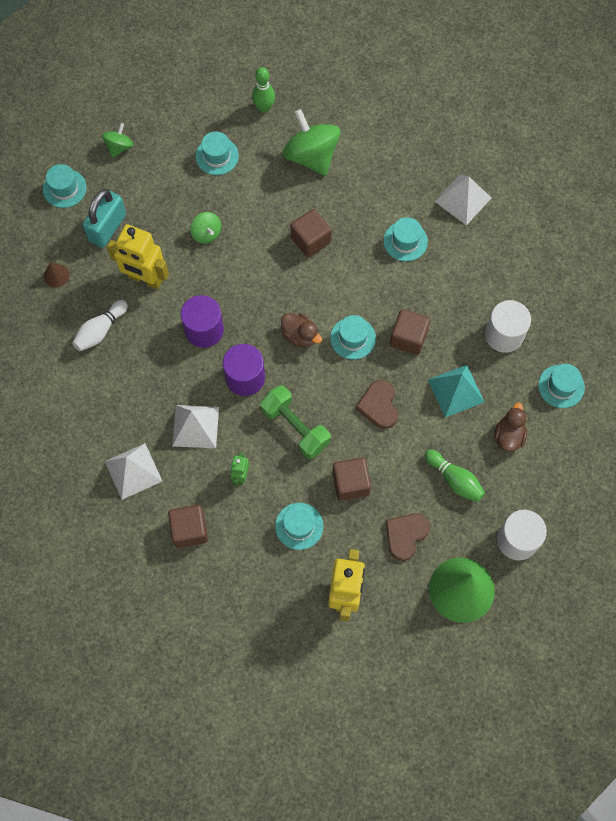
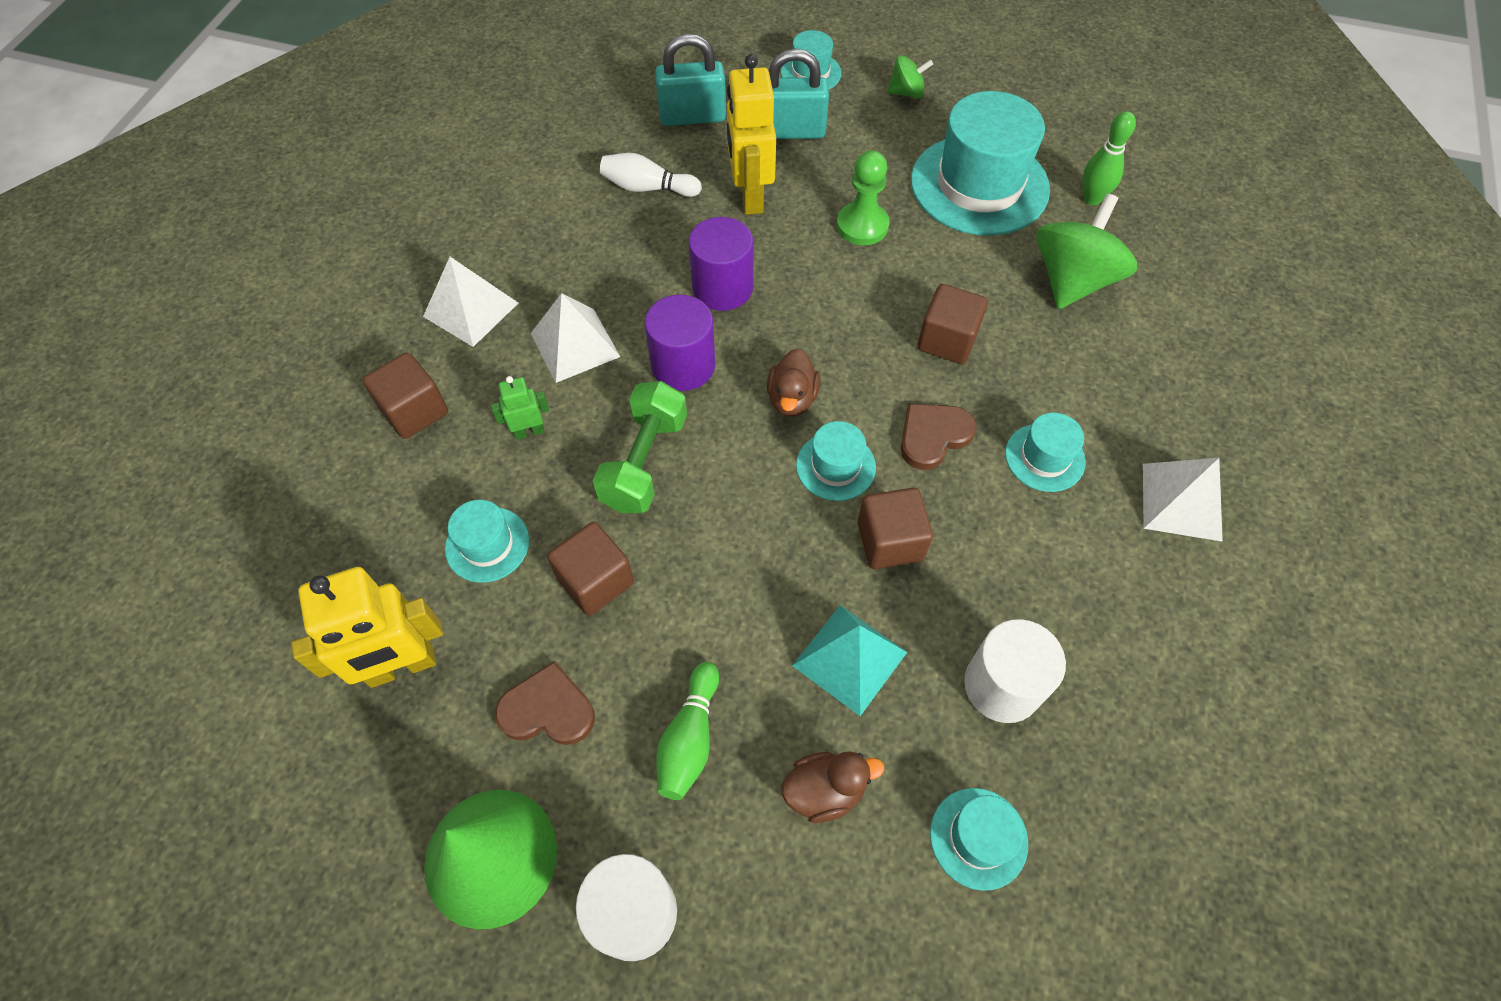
camera: 60 degrees right, 10 degrees down
(56, 275) = (692, 116): brown cone -> turquoise padlock
(206, 233) = (862, 225): green spinning top -> green pawn
(217, 156) = (979, 185): turquoise hat -> turquoise hat, size x2.08
(379, 405) = (749, 556): brown heart -> brown heart (933, 436)

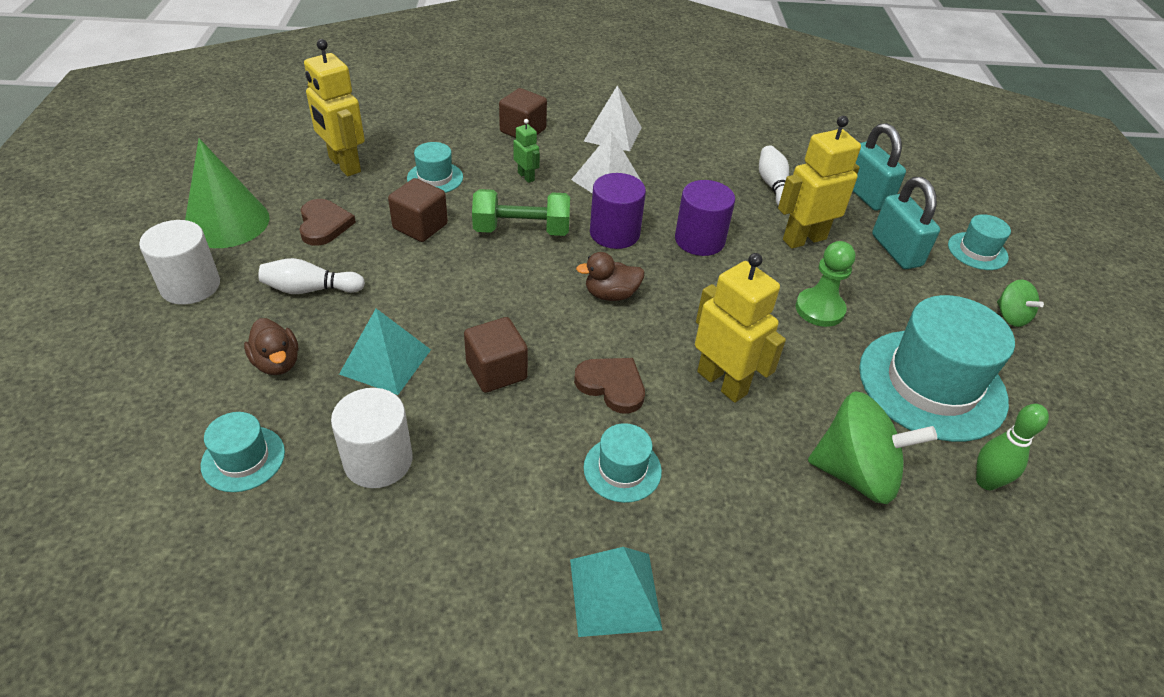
camera: 70 degrees right, 15 degrees down
(689, 739) = (310, 289): green bowling pin -> white bowling pin
(835, 466) = (557, 329): turquoise hat -> none
(947, 340) = (722, 382): brown cube -> yellow robot
(1182, 501) = (614, 594): white pyramid -> turquoise pyramid

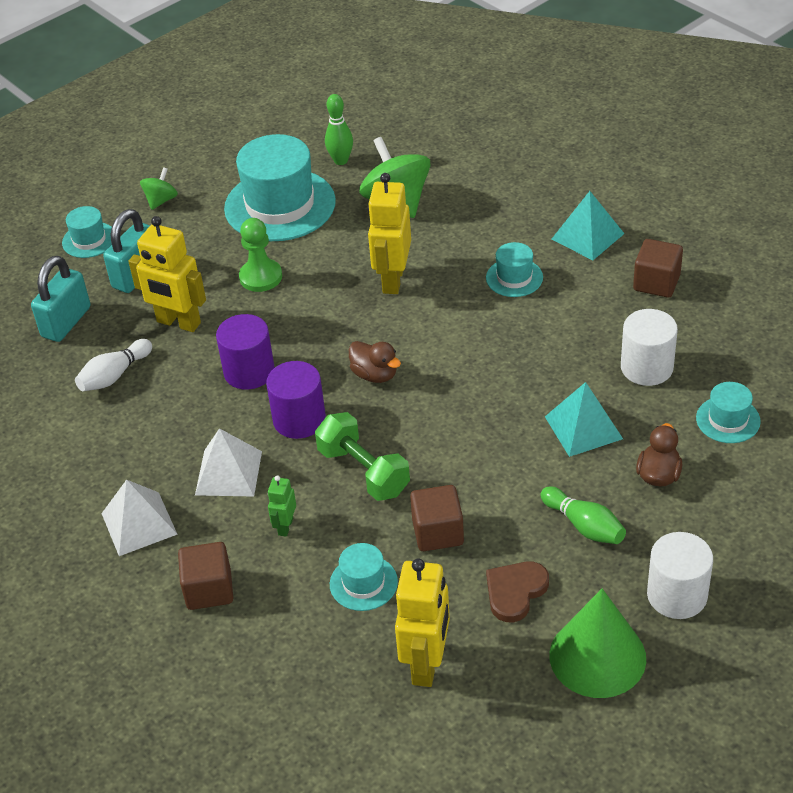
camera: 125 degrees left, 0 degrees up
(310, 289) = (584, 526): white bowling pin -> green bowling pin
(496, 371) = (518, 374): brown cube -> brown cube (656, 283)
(612, 385) = (459, 320): brown heart -> none

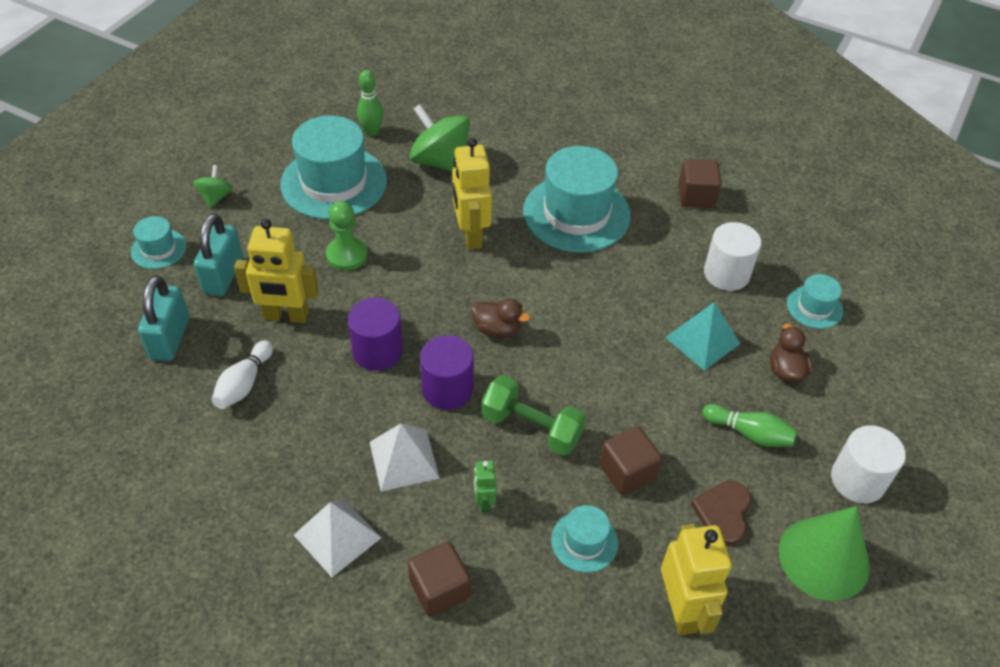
camera: 25 degrees left, 5 degrees up
(514, 278) = (576, 213): turquoise hat -> turquoise hat, size x2.08
(588, 236) = (619, 165): turquoise pyramid -> none

